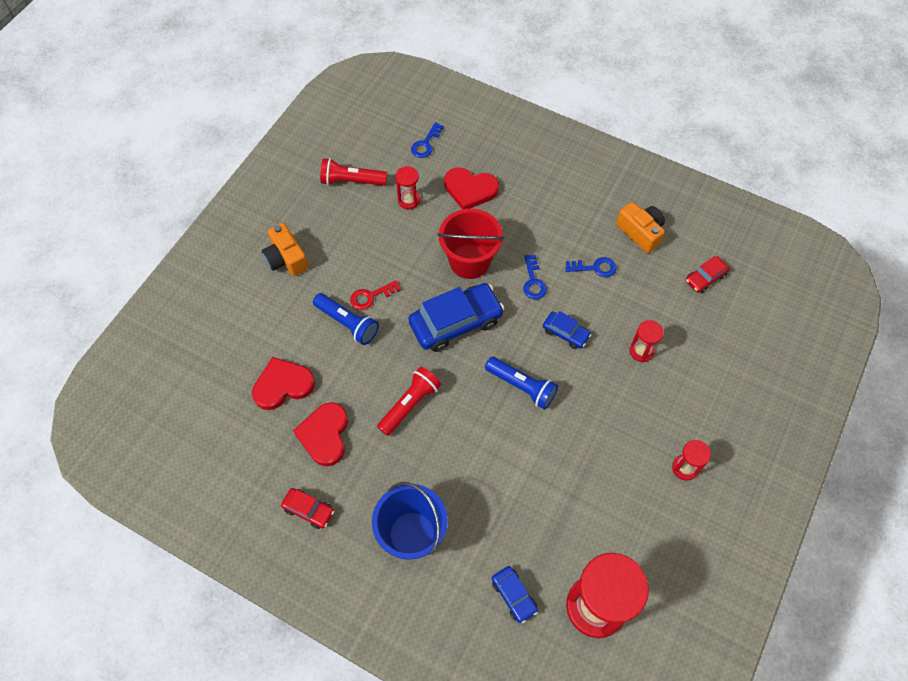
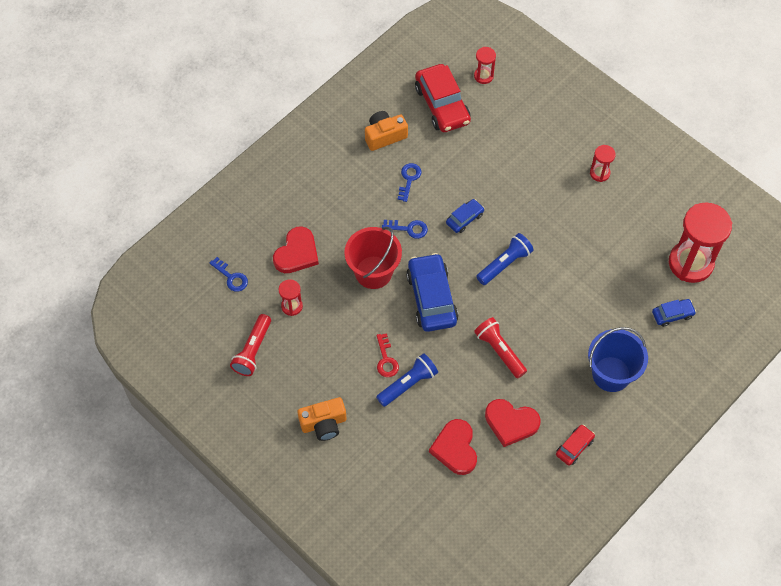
camera: 75 degrees left, 0 degrees up
(641, 351) = (495, 170): red hourglass -> red hourglass (483, 76)
(705, 278) = (442, 105): red car -> red car, size x1.96

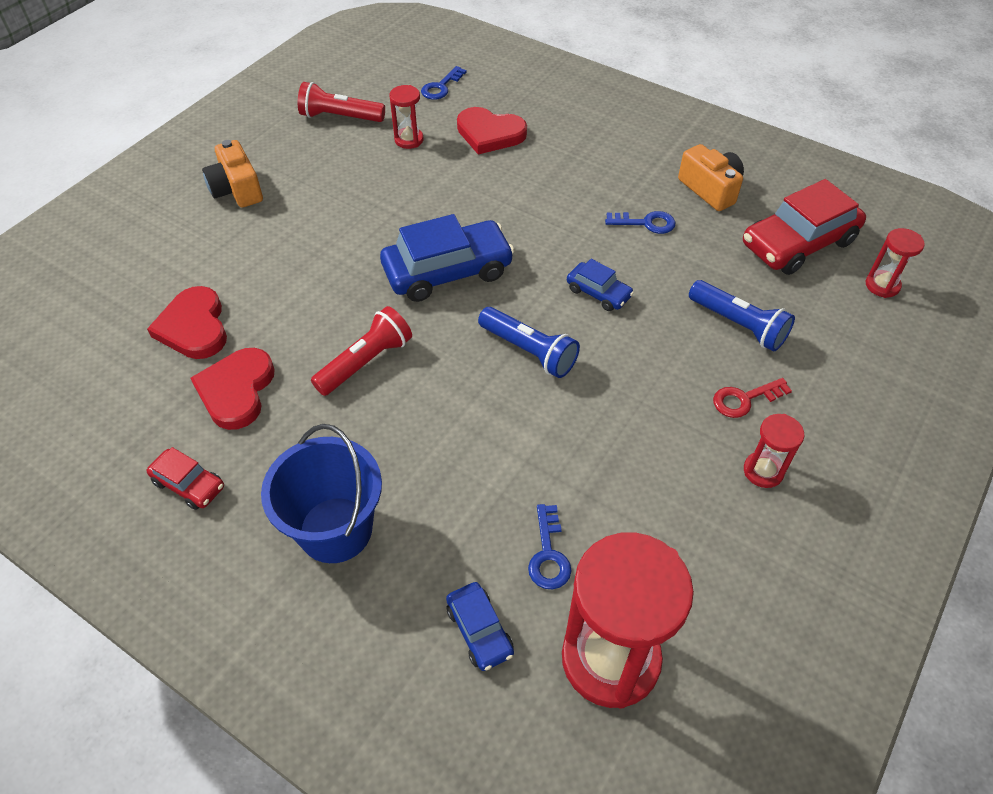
camera: 80 degrees right, 10 degrees down
(373, 272) = (477, 206): red bucket -> none
(386, 359) = (338, 236): red key -> red key (745, 399)
(408, 229) = (560, 233): blue key -> blue key (548, 554)
(408, 384) = (300, 263): blue flashlight -> blue flashlight (738, 325)
(455, 448) = (194, 327): red heart -> red heart turned 90 degrees counterclockwise

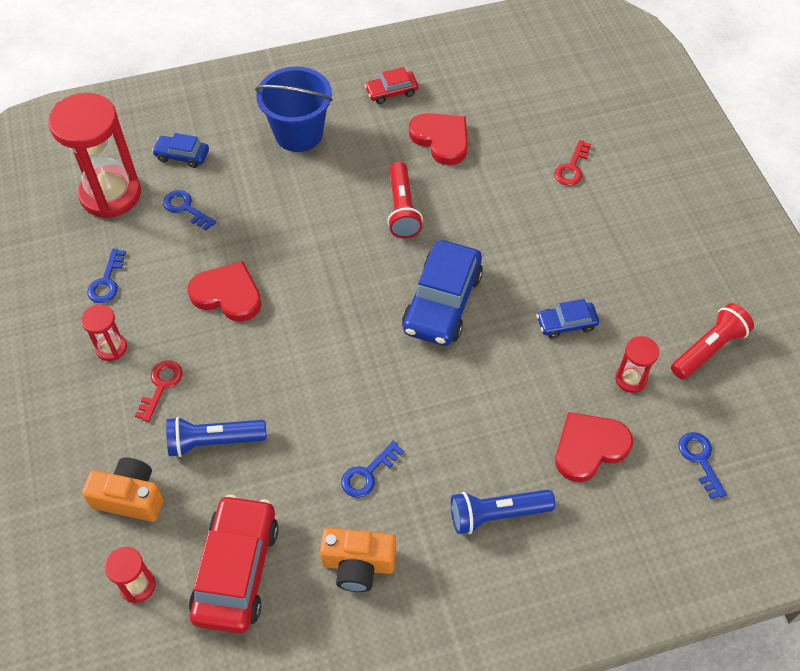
camera: 130 degrees right, 5 degrees up
(194, 327) = (517, 144): red heart -> red heart (227, 294)
(198, 272) = (572, 167): none -> red key
(237, 189) = (655, 230): orange camera -> orange camera (130, 497)
(529, 351) = (323, 298): blue flashlight -> blue flashlight (497, 514)
(598, 293) = (331, 378): blue car -> blue car (566, 324)
(710, 545) = (107, 281): none -> blue key

